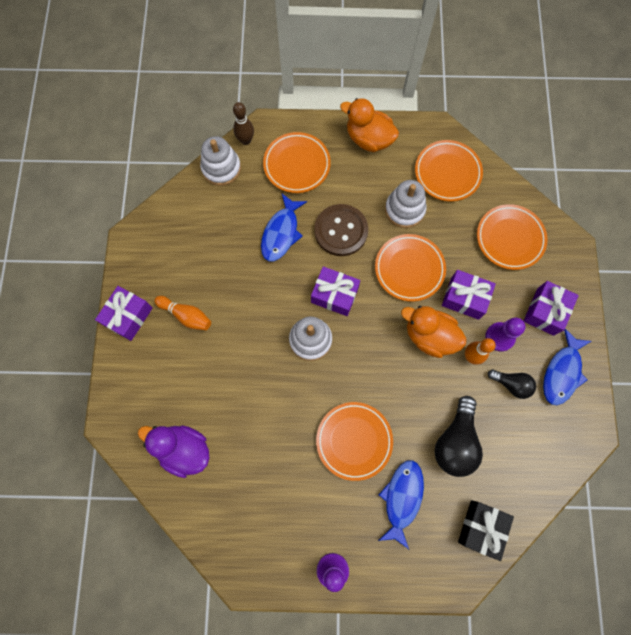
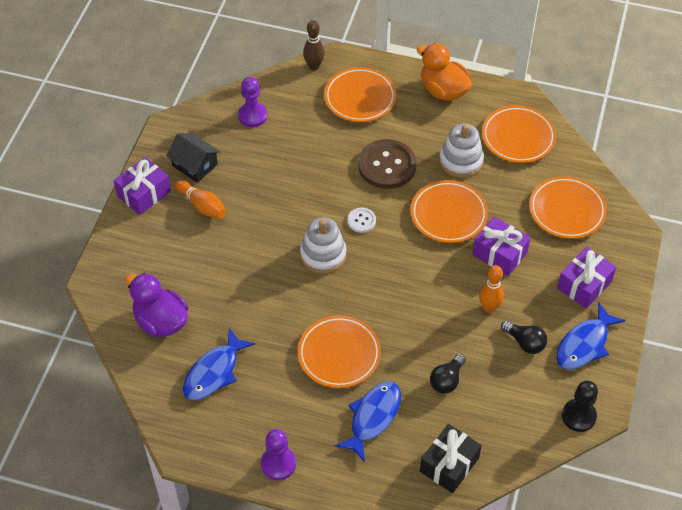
camera: 15 degrees right, 20 degrees down
(167, 274) = (195, 165): none -> black house
(221, 168) = (281, 85): white stacking toy -> none
(281, 233) = (324, 154): blue fish -> blue fish (214, 372)
(334, 295) = (361, 221): purple gift -> white button
(429, 336) = (450, 279): orange duck -> none
(455, 441) = (447, 380): black light bulb -> black light bulb, size x0.59
(499, 337) = (526, 297): purple pawn -> purple pawn (252, 116)
(576, 447) = (578, 416): none -> black pawn

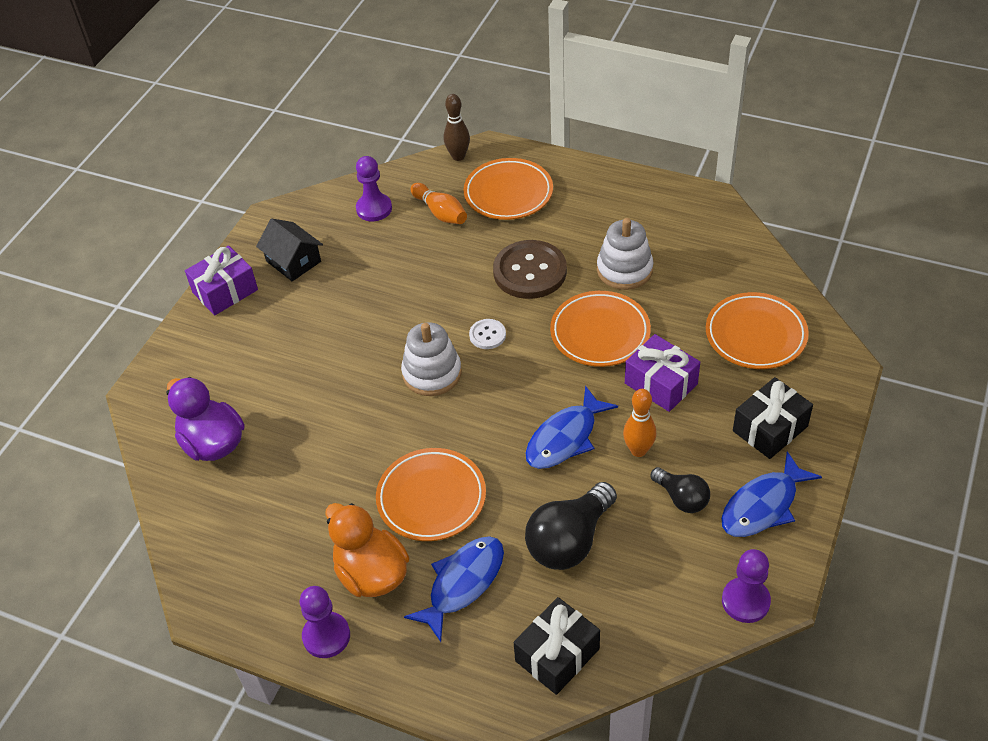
camera: 10 degrees right, 5 degrees down
(202, 205) = (293, 308): orange bowling pin -> orange bowling pin (440, 212)
(214, 372) = (266, 510): blue fish -> blue fish (565, 438)
(443, 90) = (613, 188): orange duck -> orange duck (371, 573)
(447, 380) = (569, 541): black light bulb -> black light bulb, size x1.71
(518, 137) = (701, 245): orange plate -> none
(578, 416) = (745, 601): black pawn -> purple pawn
(584, 285) = (770, 428): purple gift -> black gift

